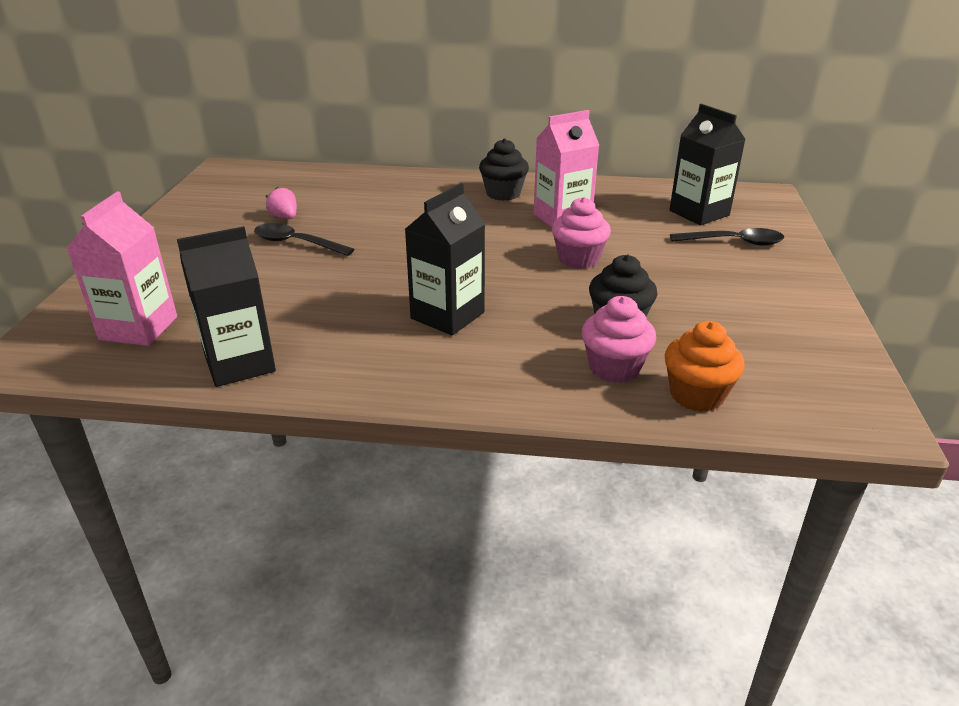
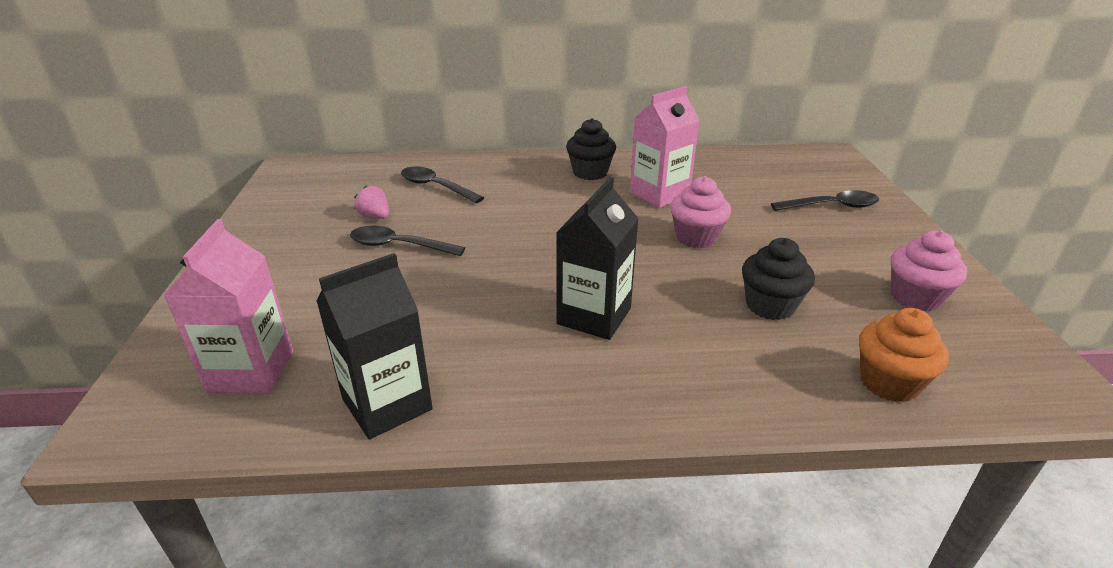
camera: 10 degrees left, 0 degrees up
(350, 196) = (436, 187): none -> black spoon
(614, 368) = (792, 360): pink cupcake -> pink cupcake (915, 297)
(699, 213) = (784, 178): black carton -> none

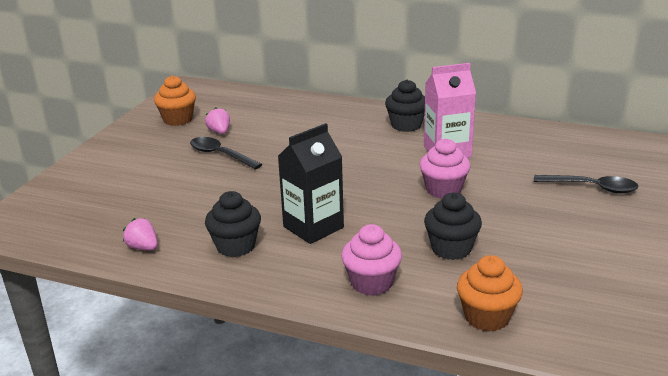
camera: 25 degrees right, 5 degrees down
(251, 371) = (82, 212): pink carton -> none
(306, 210) = (178, 119): none -> orange cupcake
(387, 404) = (143, 248): black carton -> pink strawberry
(436, 187) = (278, 117): black spoon -> none
(518, 367) = (236, 246): none -> black cupcake
(915, 297) = (582, 269): pink cupcake -> pink cupcake (371, 283)

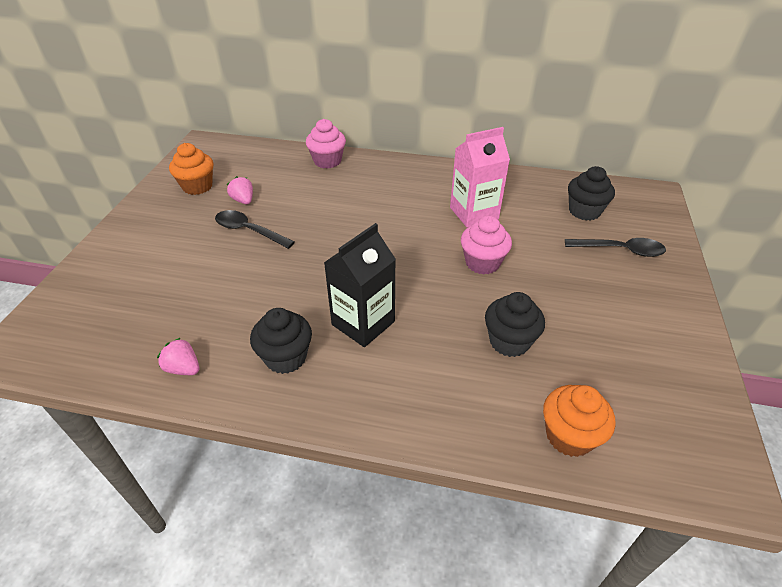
camera: 10 degrees left, 15 degrees up
(371, 283) = (440, 398): pink cupcake -> pink cupcake (327, 161)
(406, 125) = (427, 182): black cupcake -> black cupcake (584, 211)

